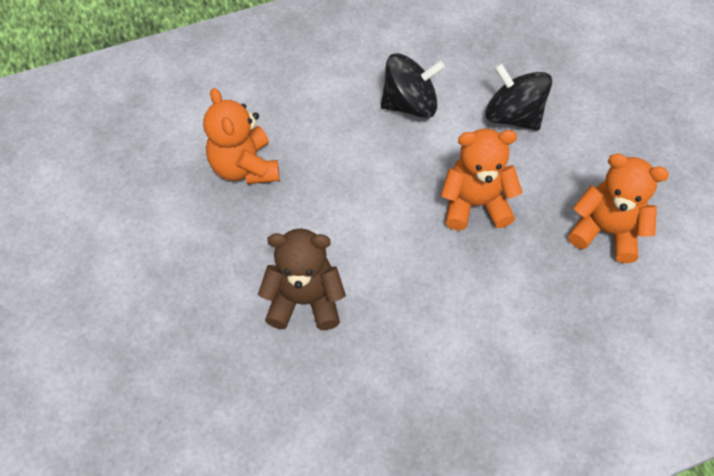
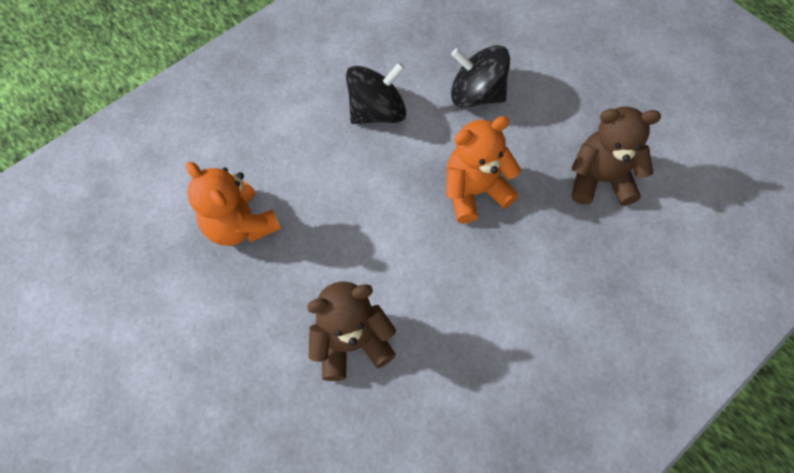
camera: 20 degrees left, 5 degrees up
(606, 231) = (600, 179): orange teddy bear -> brown teddy bear

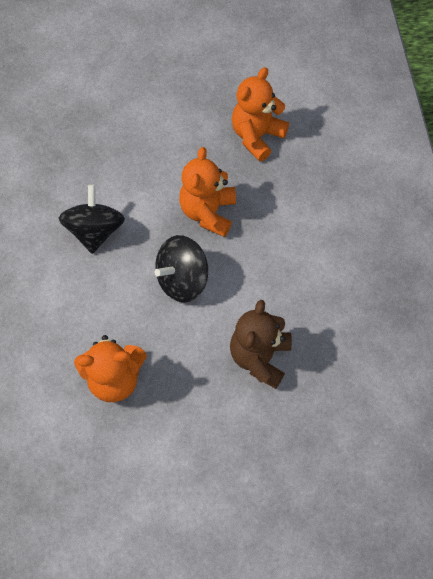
camera: 55 degrees left, 0 degrees up
(476, 94) = (134, 161): black spinning top -> black spinning top (182, 280)
(600, 179) = (257, 136): brown teddy bear -> orange teddy bear

